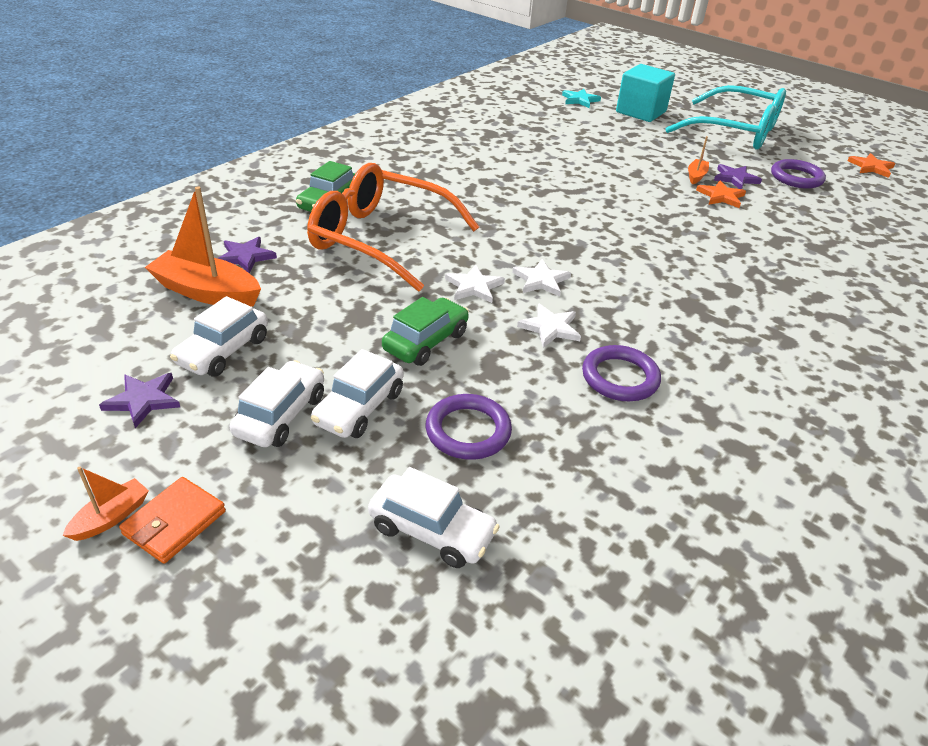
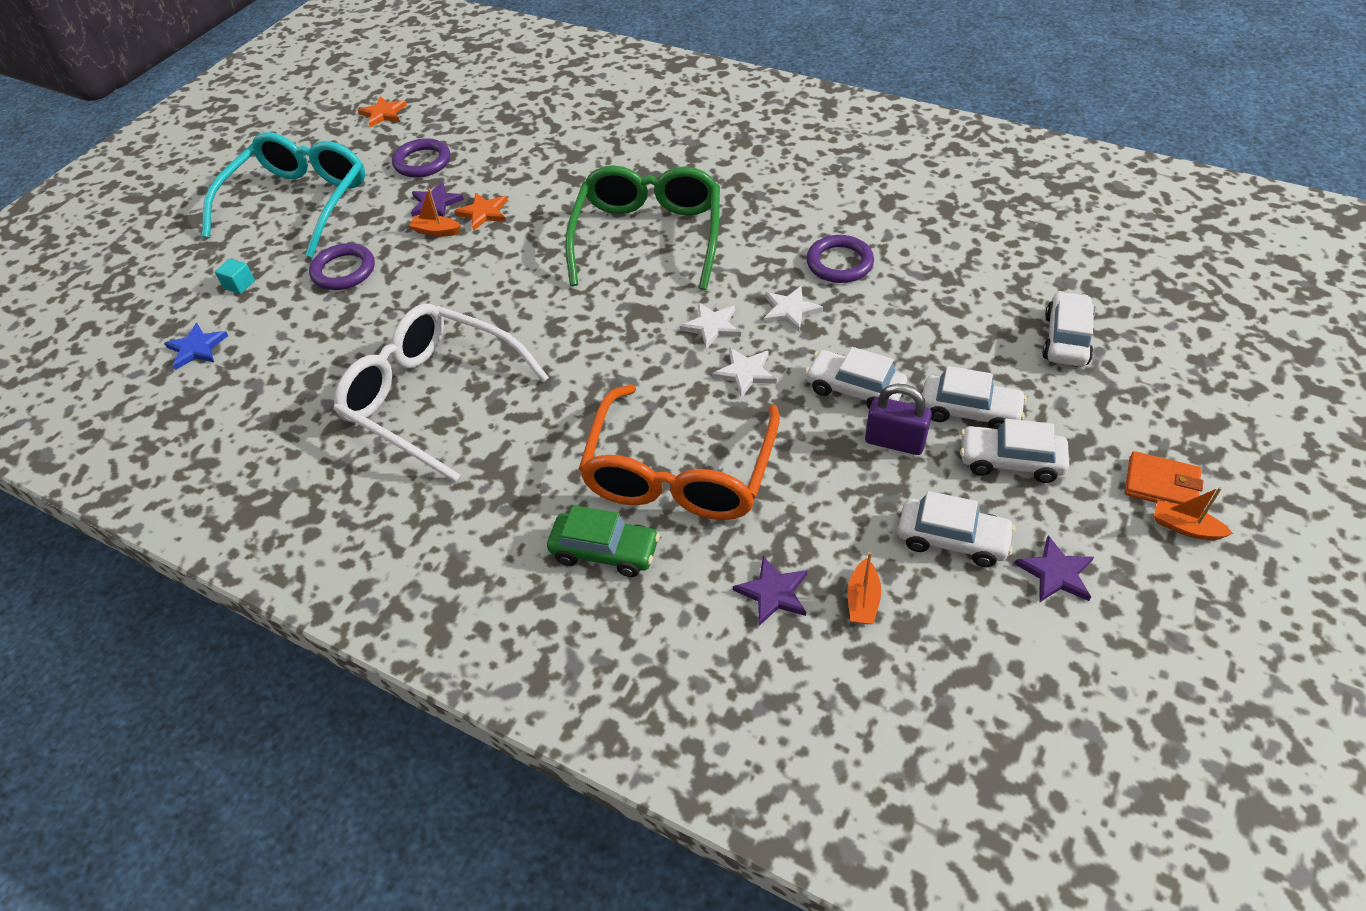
camera: 95 degrees left, 10 degrees up
(207, 292) = (862, 600): orange boat -> orange boat, size x0.50
(349, 348) = (894, 442): none -> purple padlock
(426, 341) = (854, 389): green car -> white car
(468, 431) = (955, 339): purple ring -> purple ring (344, 271)
(503, 161) = (432, 398): none -> white glasses
(580, 100) = (197, 348): turquoise star -> blue star
(641, 112) = (239, 284): turquoise cube -> turquoise cube, size x0.41
(680, 268) = (648, 237): none -> green glasses

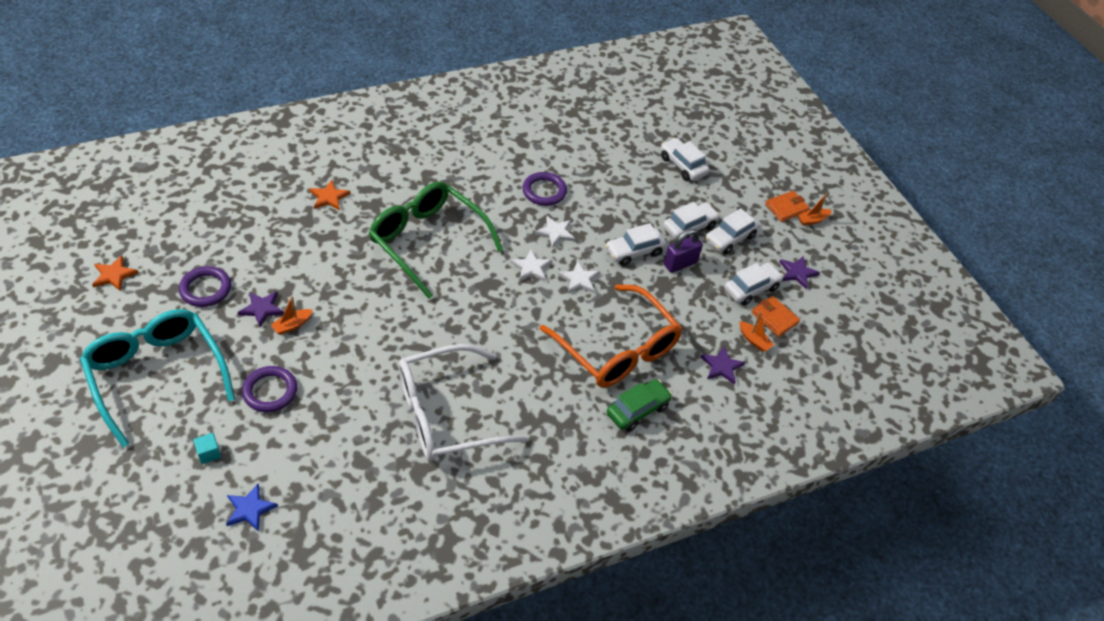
camera: 60 degrees left, 0 degrees up
(483, 213) = (305, 293): orange star -> orange star (329, 197)
(934, 598) = (774, 318): none -> orange wallet

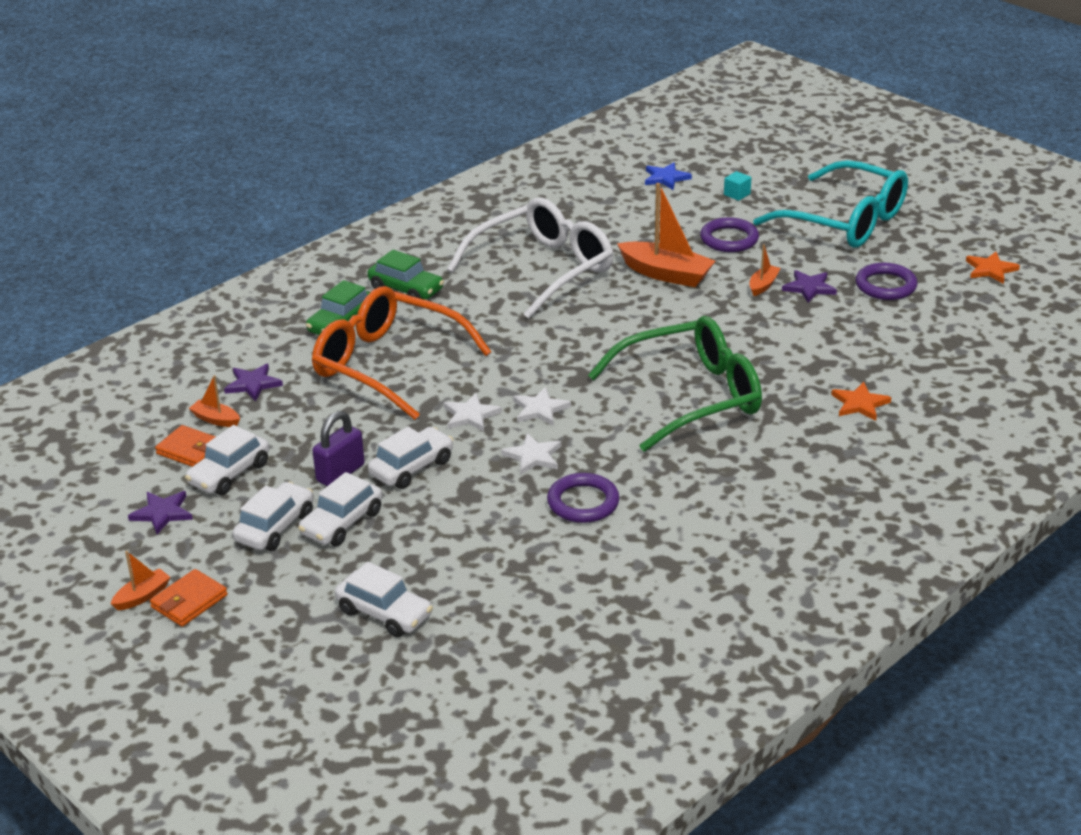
camera: 165 degrees right, 15 degrees down
(354, 368) = (666, 274): none -> orange boat
(428, 241) = (691, 396): green glasses -> green glasses turned 45 degrees counterclockwise
(571, 433) = (406, 290): none -> green car

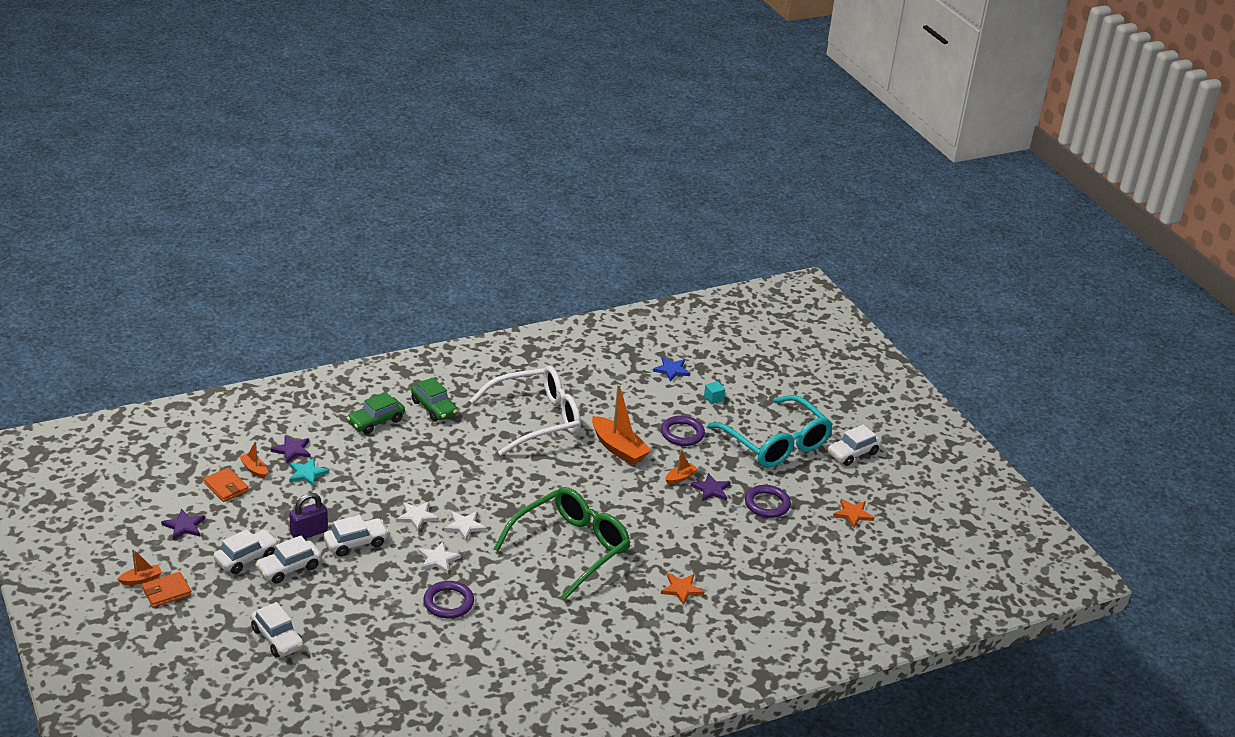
camera: 15 degrees right, 0 degrees up
(229, 473) = (240, 511): white car -> white car (852, 453)
(291, 405) = (307, 473): none -> turquoise star
(387, 365) = (386, 462): orange glasses -> none
(691, 396) = (571, 548): green glasses -> green glasses turned 45 degrees counterclockwise

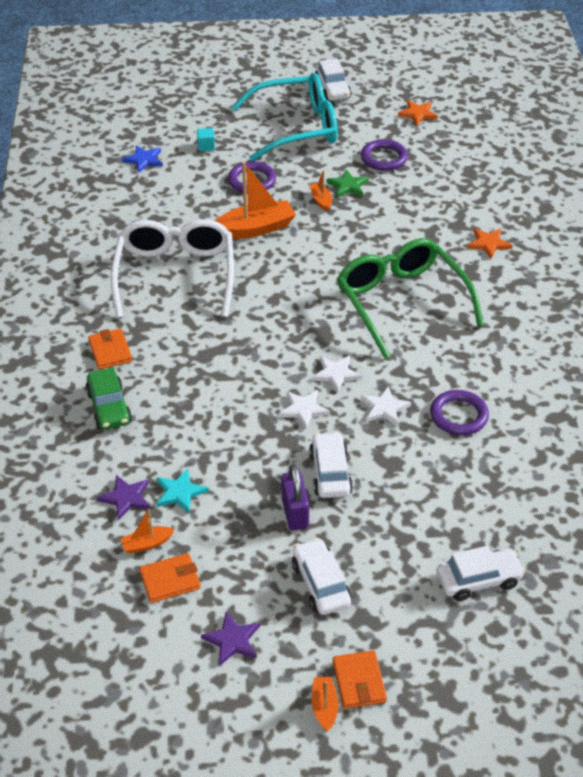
camera: 65 degrees left, 10 degrees up
(289, 568) = (354, 545): white car -> none
(434, 408) = (110, 351): green car -> orange wallet
(711, 489) = (348, 186): purple star -> green star

